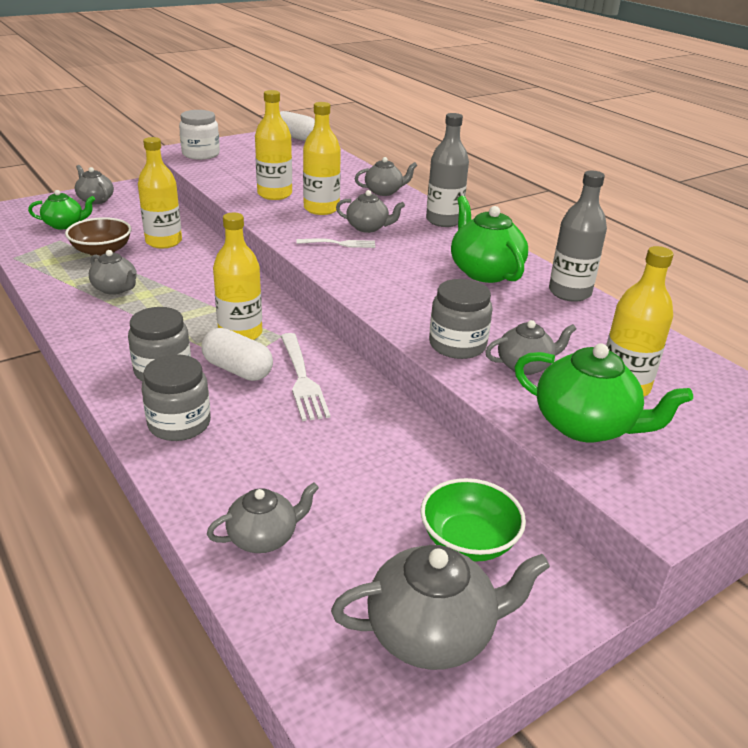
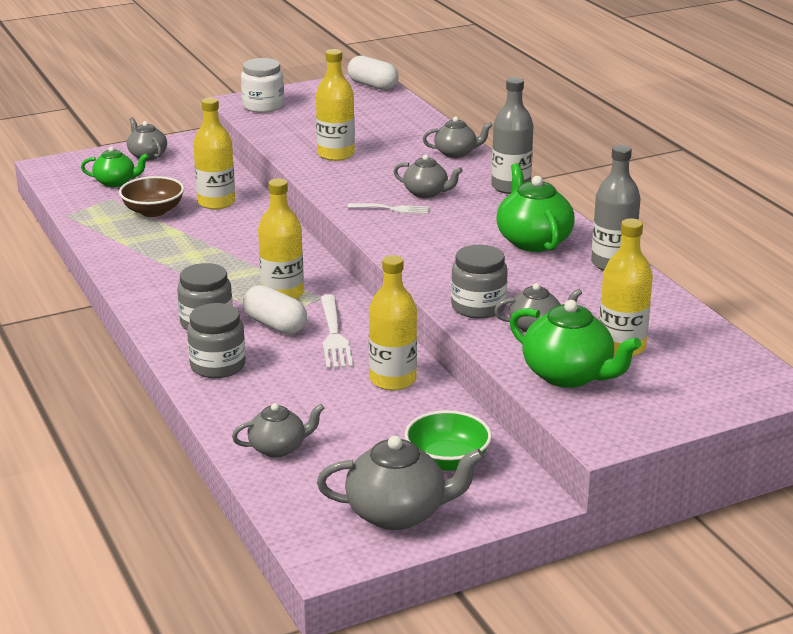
camera: 10 degrees right, 5 degrees down
(115, 289) = (166, 248): grey teapot -> none
(321, 209) = (382, 171): yellow bottle -> yellow bottle (393, 380)

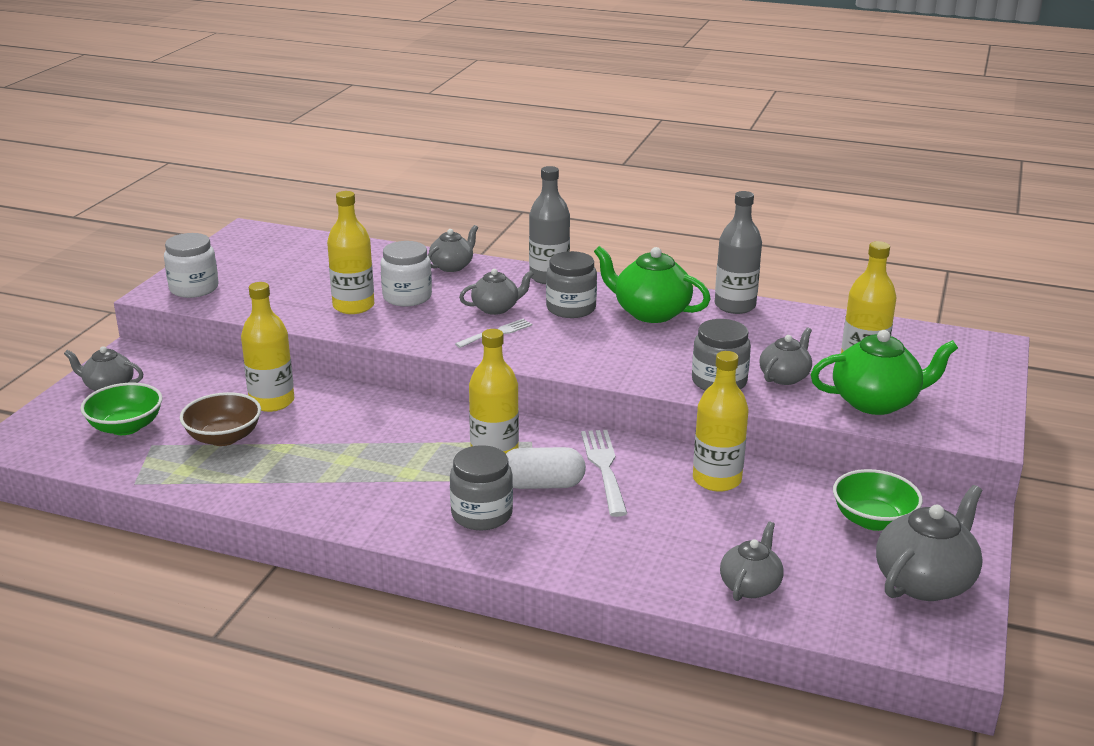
camera: 45 degrees left, 0 degrees up
(116, 182) = (126, 427): green teapot -> green bowl
(218, 365) = (566, 546): grey jar -> grey jar (571, 308)
(334, 335) = (604, 468): white fork -> white fork turned 135 degrees counterclockwise
(372, 85) = (263, 234): white capsule -> none
(382, 162) = (407, 297): none -> white jar

